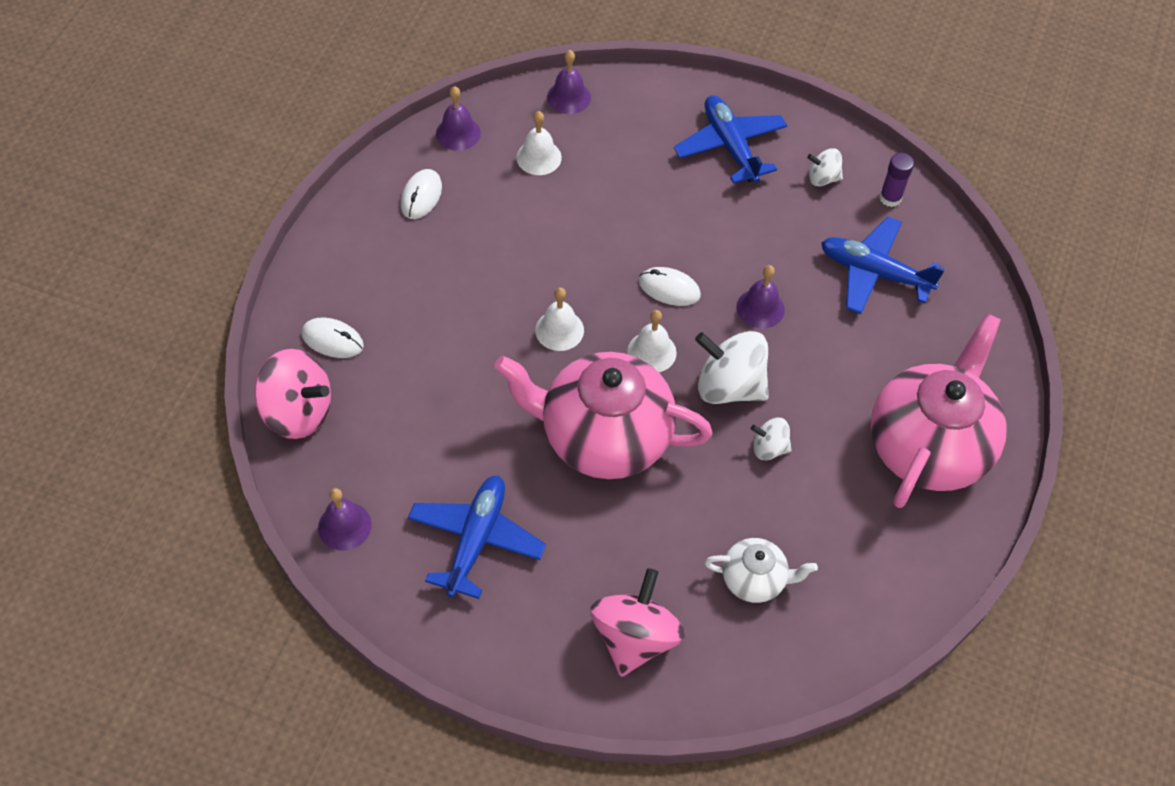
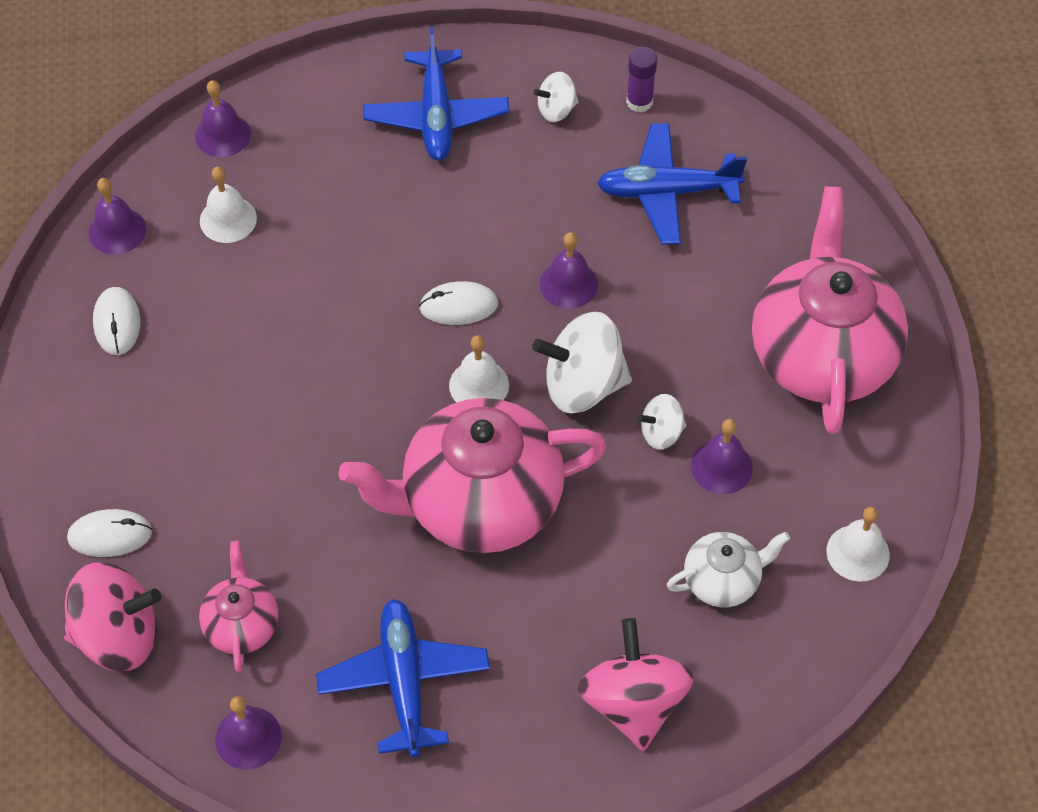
camera: 25 degrees left, 0 degrees up
(386, 444) = (242, 625): none -> pink teapot
(559, 330) = (364, 406): white bell -> white bell (858, 553)
(730, 146) = (436, 116): blue plane -> blue plane turned 135 degrees counterclockwise
(801, 494) = (721, 467): none -> purple bell

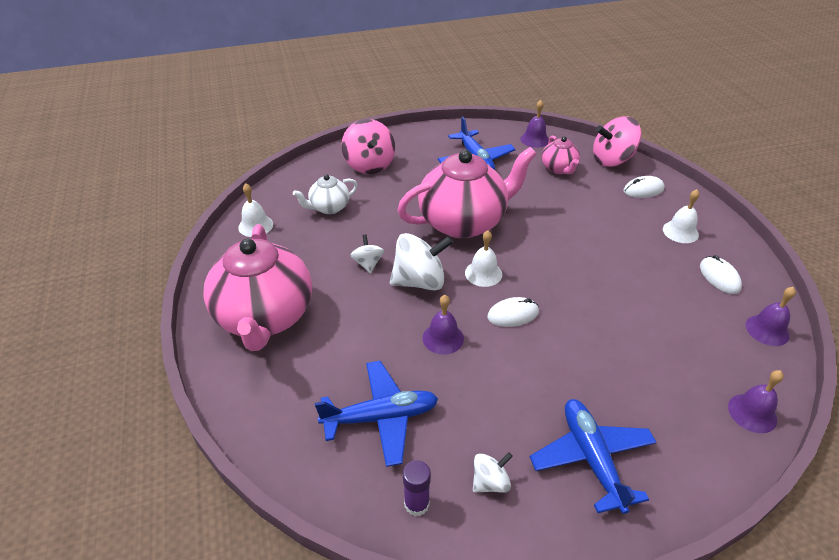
camera: 170 degrees right, 15 degrees down
(228, 219) = (699, 348): white bell -> white bell (680, 232)
(661, 433) = (368, 264): white spinning top -> white spinning top turned 75 degrees counterclockwise
(721, 467) = (331, 252): purple bell -> none

